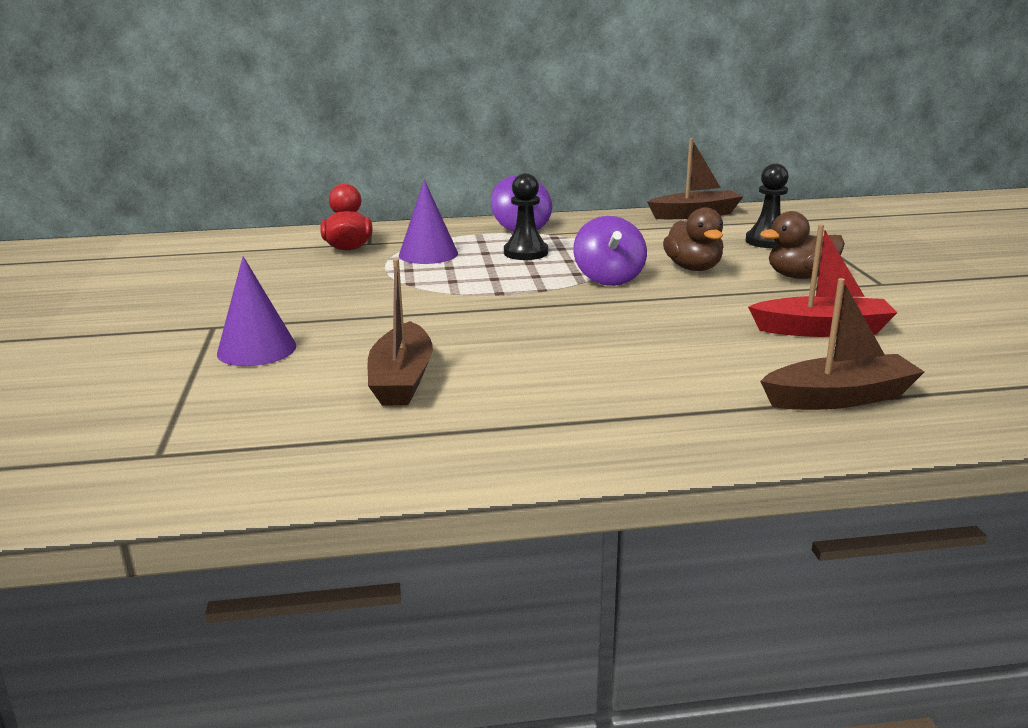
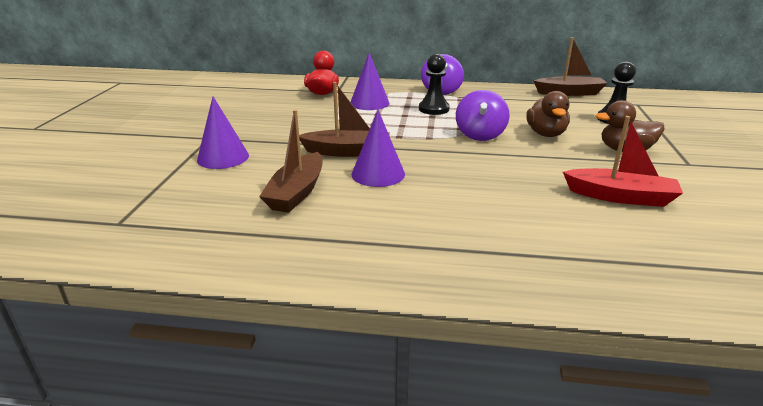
camera: 15 degrees right, 5 degrees up
(501, 342) = (378, 174): none -> purple cone
(839, 398) = (605, 258): brown boat -> brown boat (347, 152)

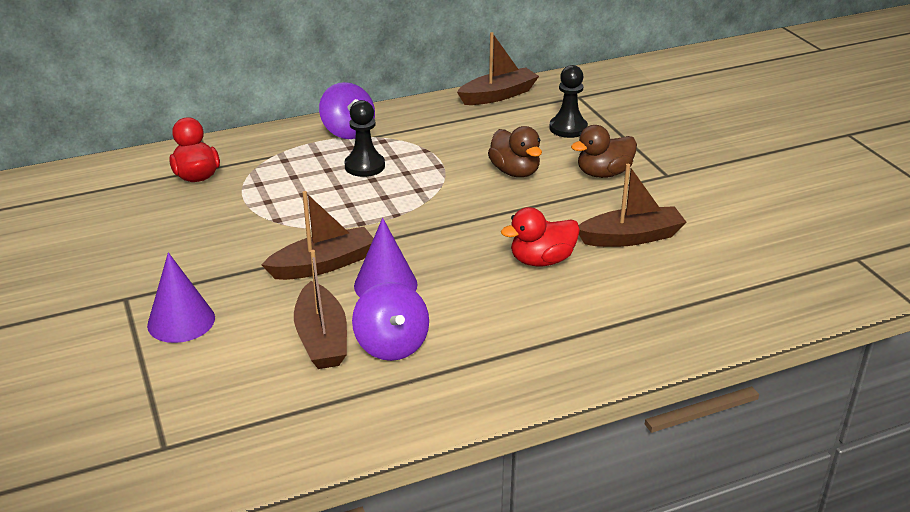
camera: 30 degrees left, 5 degrees up
(369, 103) = (276, 177): purple cone -> none
(480, 135) = (448, 194): purple spinning top -> purple spinning top (391, 345)
(520, 191) = (541, 260): none -> red duck
(620, 197) = (631, 237): red boat -> brown boat

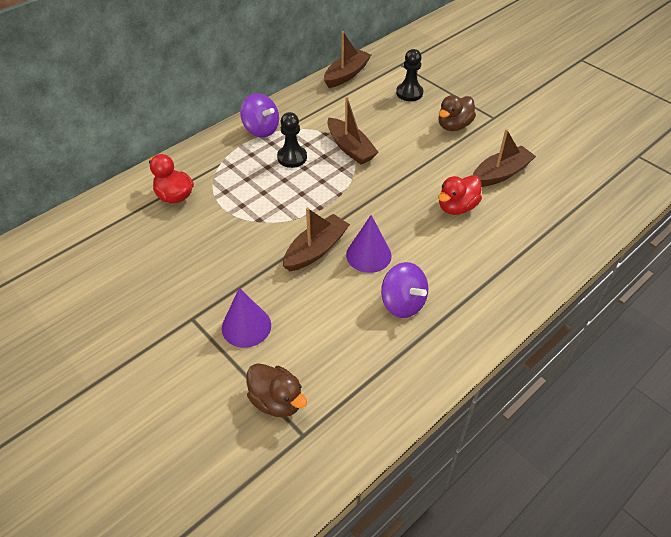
camera: 20 degrees left, 15 degrees up
(322, 339) = (354, 312): brown boat -> brown boat (350, 148)
(515, 172) = (396, 138): brown duck -> brown duck (277, 401)

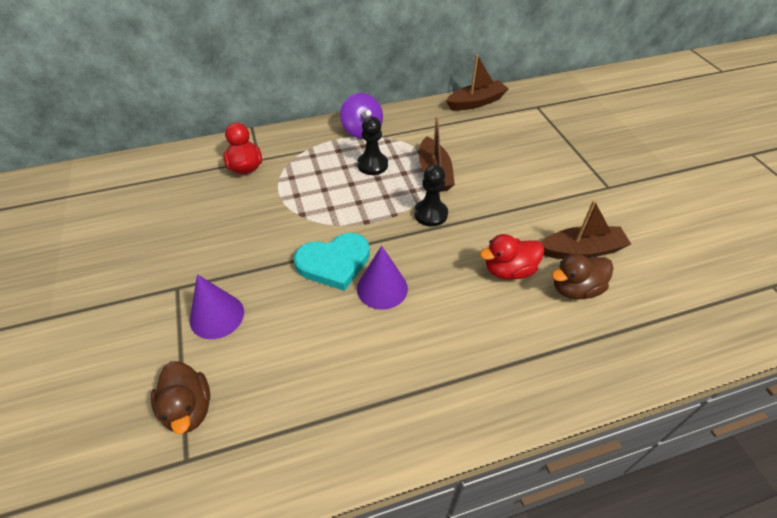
camera: 25 degrees right, 0 degrees up
(316, 250) = (334, 263): brown boat -> turquoise heart
(403, 303) = (383, 355): purple spinning top -> none
(409, 93) = (529, 136): black pawn -> black pawn (430, 214)
(454, 126) = (558, 183): brown duck -> brown duck (575, 289)

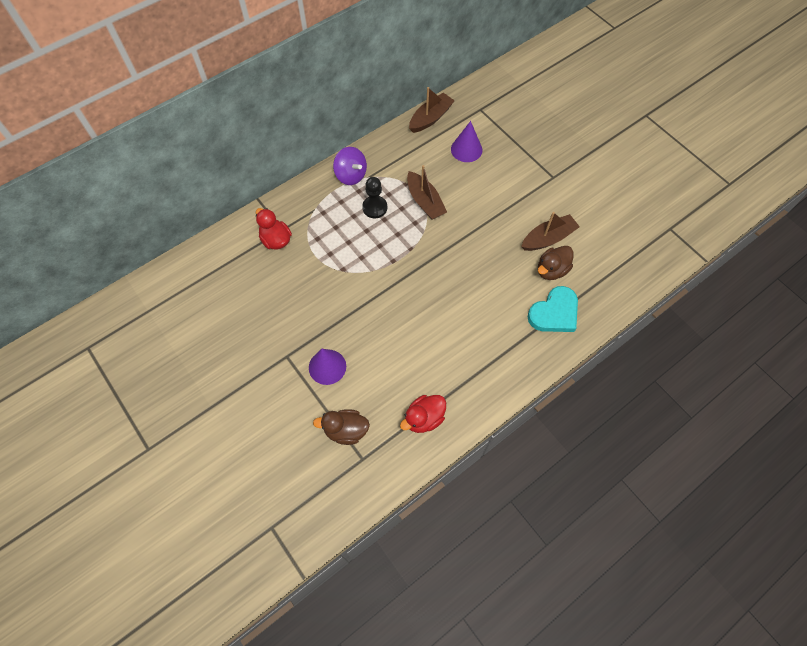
camera: 20 degrees left, 15 degrees up
(188, 409) = (346, 430): brown duck -> brown duck turned 135 degrees clockwise
(334, 263) = (386, 302): turquoise heart -> turquoise heart (554, 313)
(382, 288) = (427, 310): purple cone -> purple cone (466, 149)
(430, 214) = (436, 240): black pawn -> none
(509, 270) = (505, 270): red duck -> red duck (424, 418)

